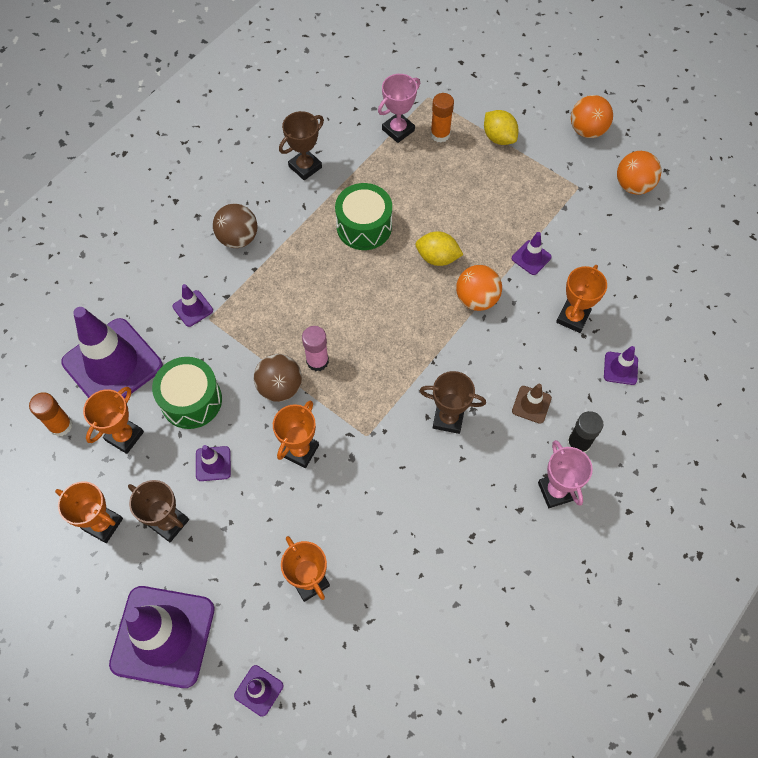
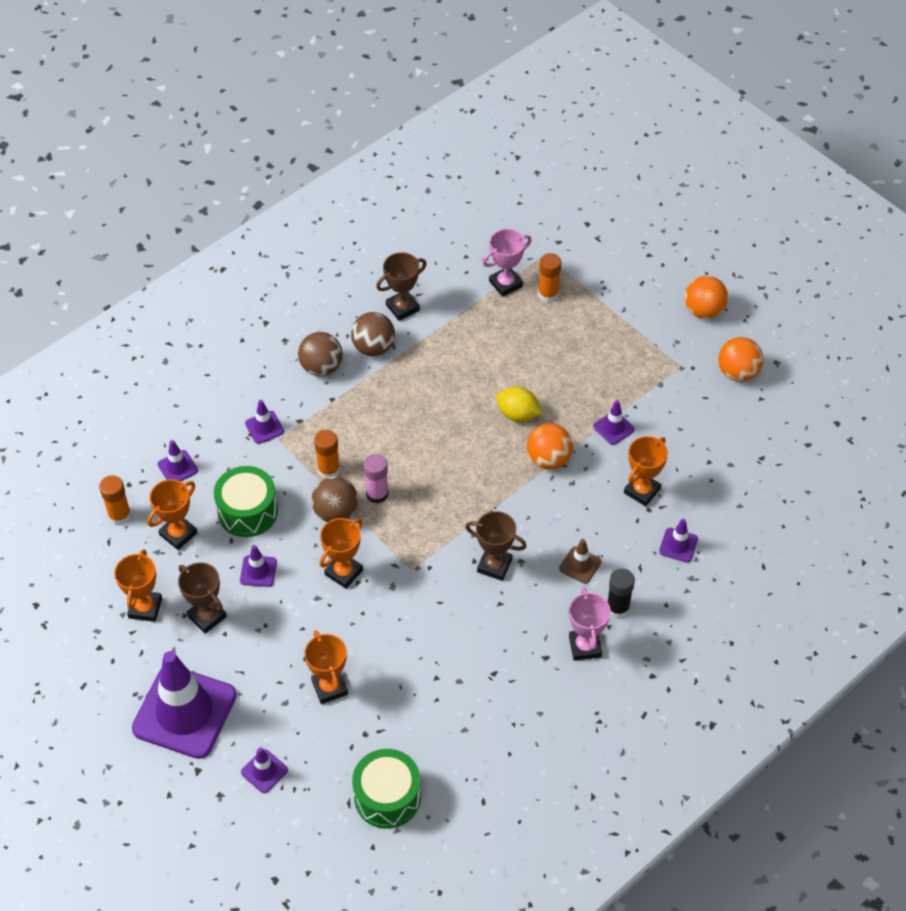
camera: 10 degrees right, 10 degrees down
(103, 524) = (145, 608): orange trophy -> orange trophy turned 60 degrees clockwise
(112, 364) = (178, 467): purple traffic cone -> purple traffic cone, size x0.42
(264, 343) = (328, 470): none -> orange glue stick
(285, 211) = (373, 347): none -> brown ball
(364, 226) = (450, 374): green drum -> green drum (387, 797)
(499, 138) = (608, 306): yellow lemon -> none

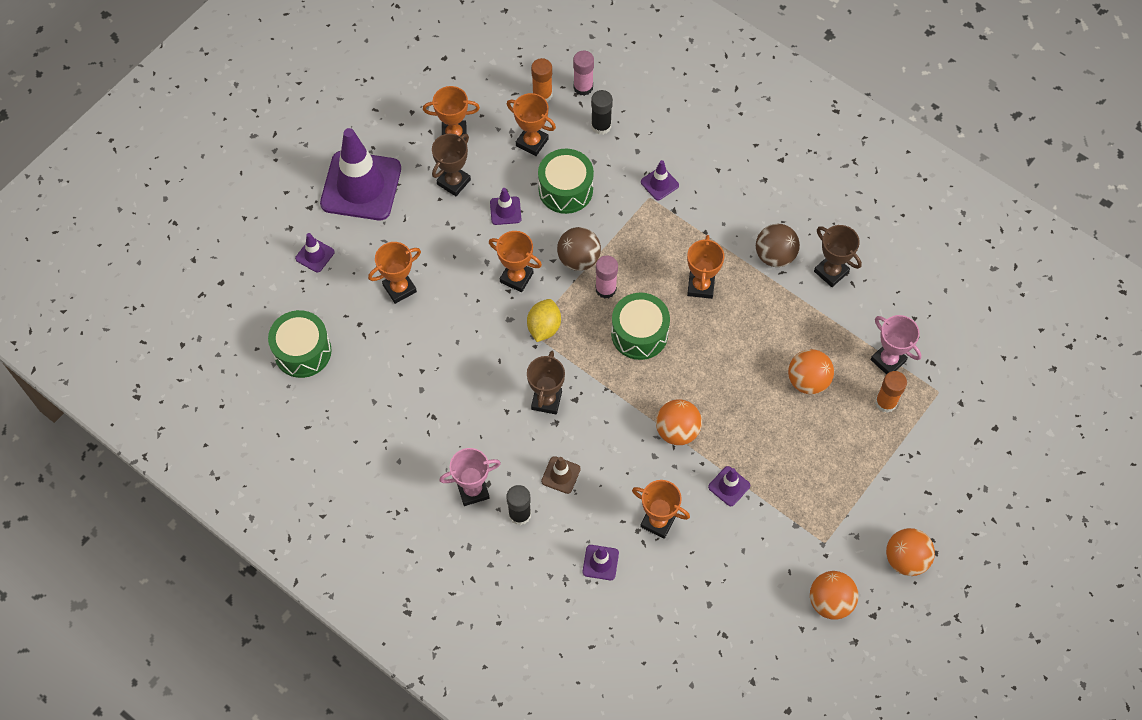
camera: 80 degrees right, 10 degrees up
(122, 476) = (583, 87): none -> pink glue stick
(178, 467) = (601, 126): purple traffic cone -> black glue stick
(321, 367) = (739, 216): brown ball -> none
(328, 470) = (624, 244): orange glue stick -> none
(393, 413) = (700, 286): none -> orange trophy
(435, 473) = (639, 334): none -> green drum
(515, 347) = (808, 381): none -> orange ball
(518, 414) = (725, 395): yellow lemon -> yellow lemon (544, 327)

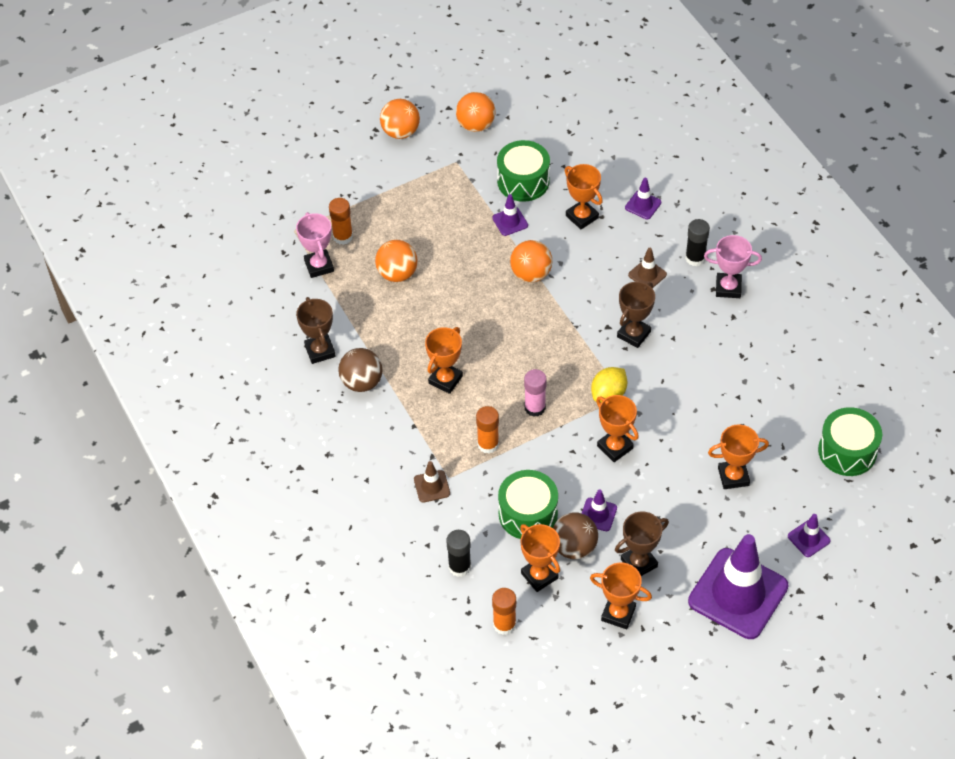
camera: 155 degrees left, 10 degrees down
(578, 259) = (547, 443): brown ball -> brown ball (574, 547)
(583, 87) = (457, 617): pink glue stick -> none
(630, 239) = (488, 444): none -> orange glue stick
(639, 334) = (523, 359): green drum -> green drum (523, 181)
(659, 183) = (432, 486): purple traffic cone -> brown traffic cone

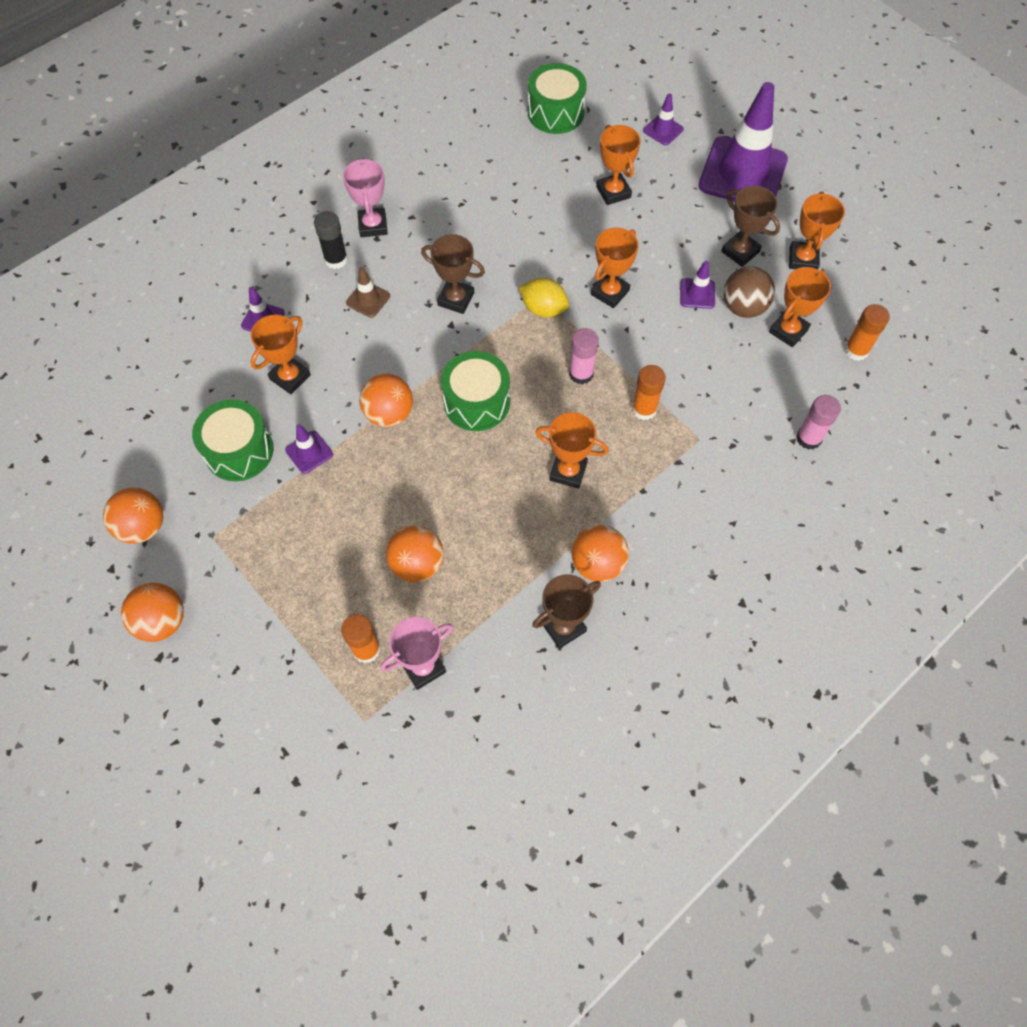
camera: 105 degrees left, 10 degrees up
(362, 382) = (597, 563): brown ball -> orange ball
(426, 557) = (808, 438): none -> pink glue stick
(432, 486) = (718, 453): brown traffic cone -> none
(459, 567) = (807, 404): black glue stick -> none
(528, 514) = (719, 354): green drum -> green drum (476, 402)

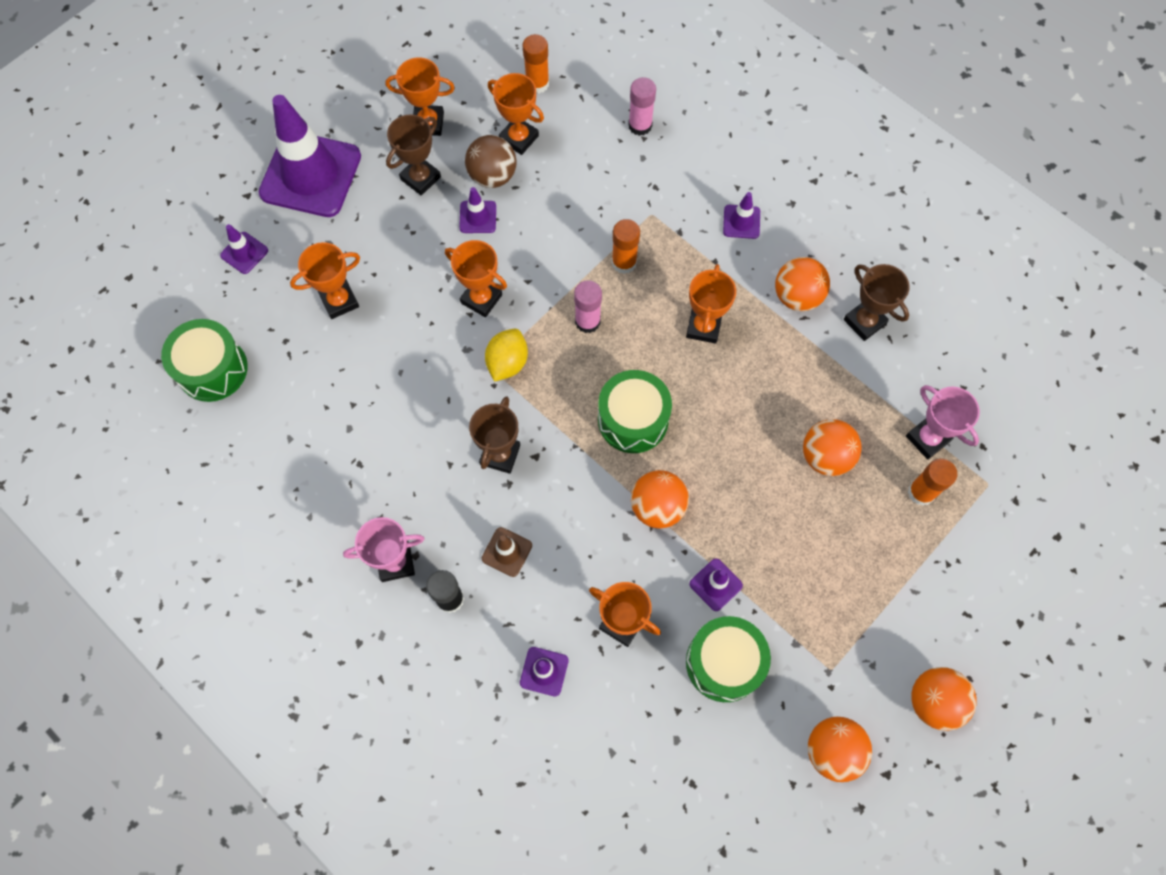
camera: 95 degrees left, 5 degrees up
(689, 521) = (741, 222): none -> purple traffic cone

